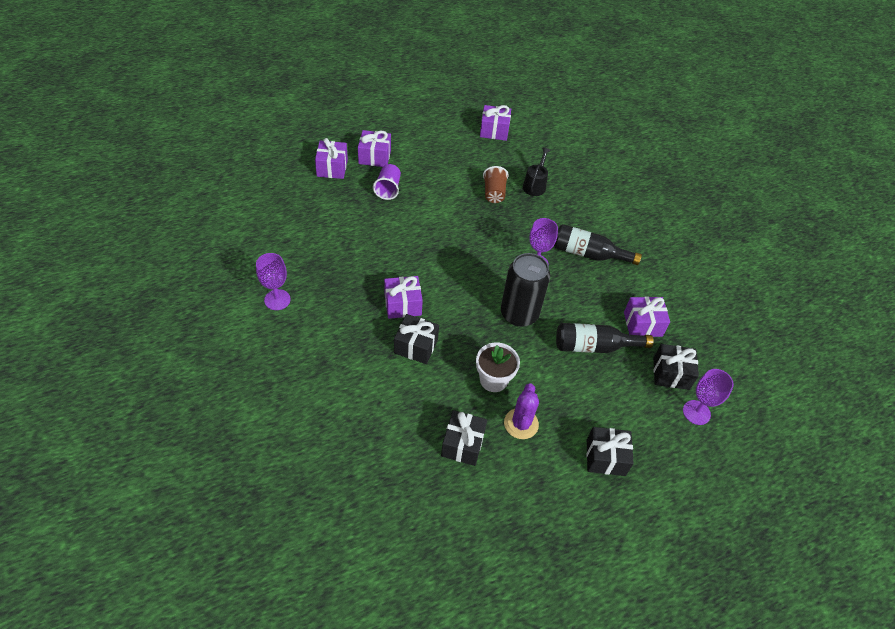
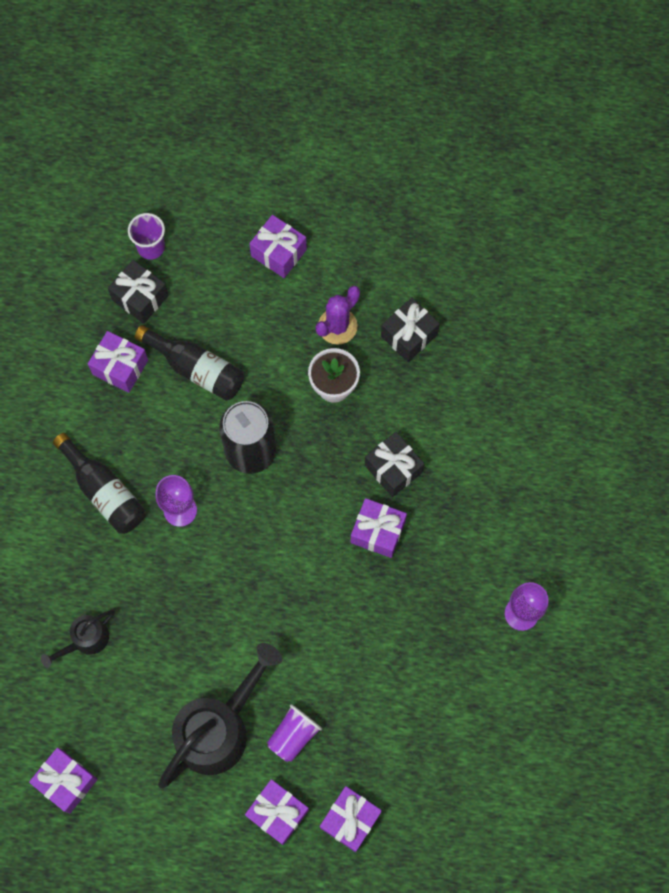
camera: 145 degrees left, 20 degrees up
(432, 177) = (219, 727): none -> black watering can
(494, 193) = (153, 654): brown cup -> none
(605, 457) = (278, 253): black gift -> purple gift
(696, 412) = (151, 247): purple goblet -> purple cup

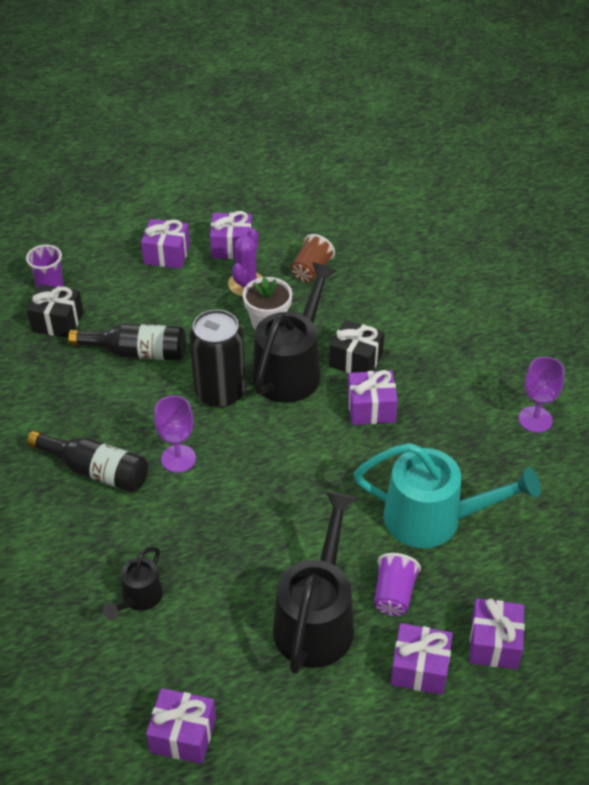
camera: 25 degrees left, 25 degrees down
(120, 367) = (64, 375): purple gift -> purple gift (232, 247)
(328, 452) = (291, 368): none -> black watering can
(369, 677) = (434, 519): none -> turquoise watering can
(409, 335) = (311, 270): black gift -> brown cup

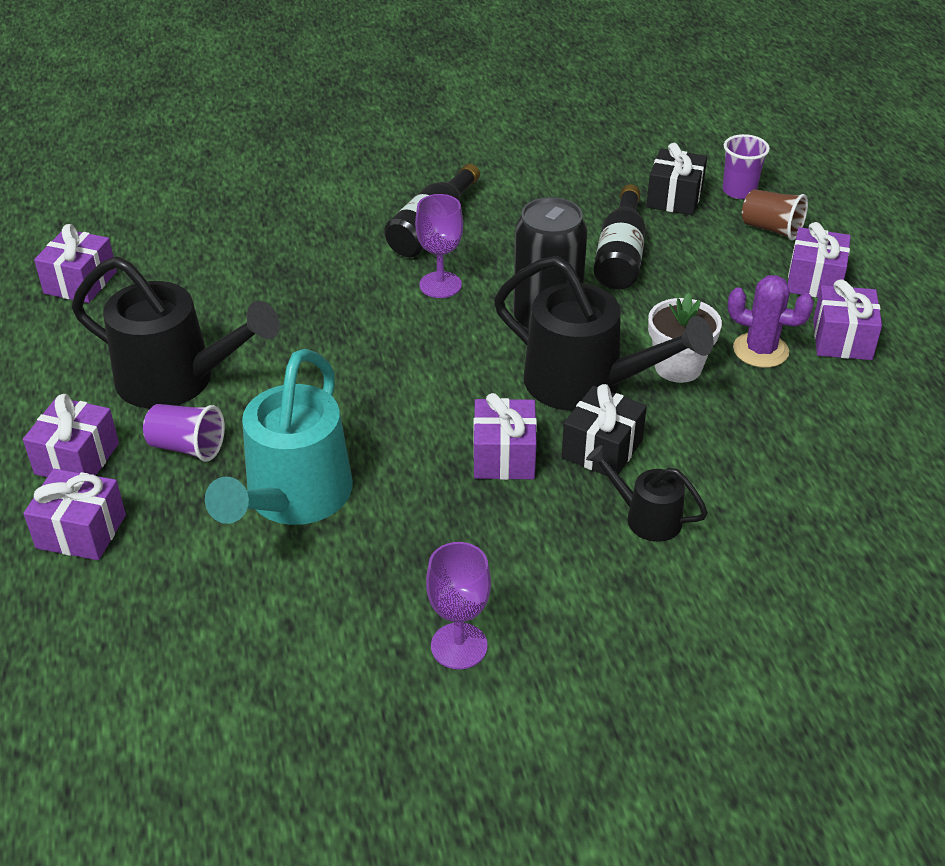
camera: 95 degrees right, 5 degrees down
(139, 599) = (251, 256): black watering can -> black watering can (645, 517)
(311, 270) = (800, 417): brown cup -> brown cup (771, 229)

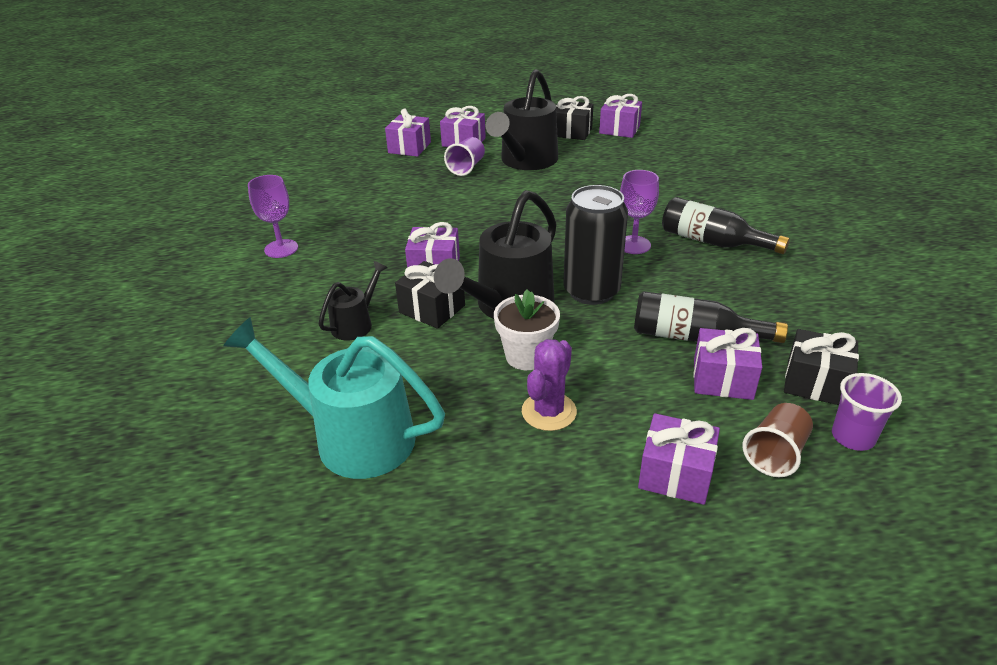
camera: 95 degrees right, 5 degrees down
(74, 331) = (572, 132): none -> black gift
(292, 499) = (415, 198): turquoise watering can -> turquoise watering can (351, 437)
(842, 339) = (566, 478): purple gift -> purple gift (722, 379)

